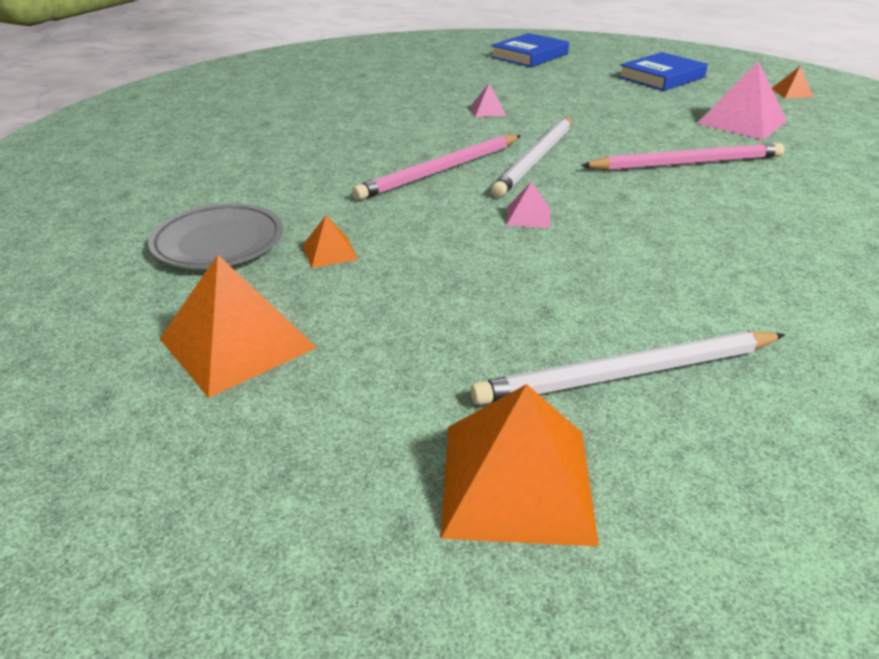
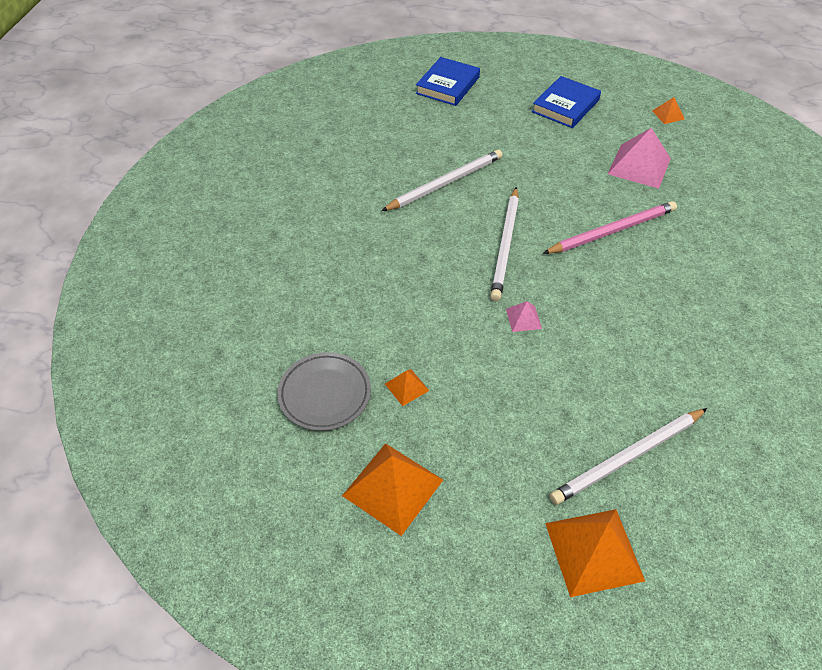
camera: 15 degrees left, 15 degrees up
(440, 170) = (442, 275): pink pencil -> none
(488, 111) = (445, 183): pink pyramid -> white pencil

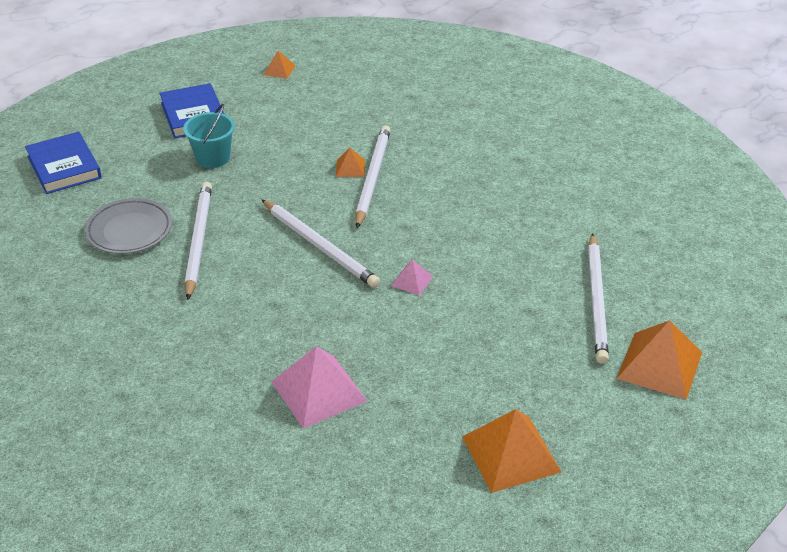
camera: 55 degrees left, 10 degrees down
(325, 394) = (371, 452): grey plate -> grey plate (129, 230)
(406, 387) = (415, 392): orange pyramid -> orange pyramid (350, 168)
(534, 140) = (213, 158): none -> turquoise bucket
(612, 231) = (372, 177): pink pencil -> white pencil
(639, 166) = (318, 120): pink pyramid -> pink pyramid (319, 391)

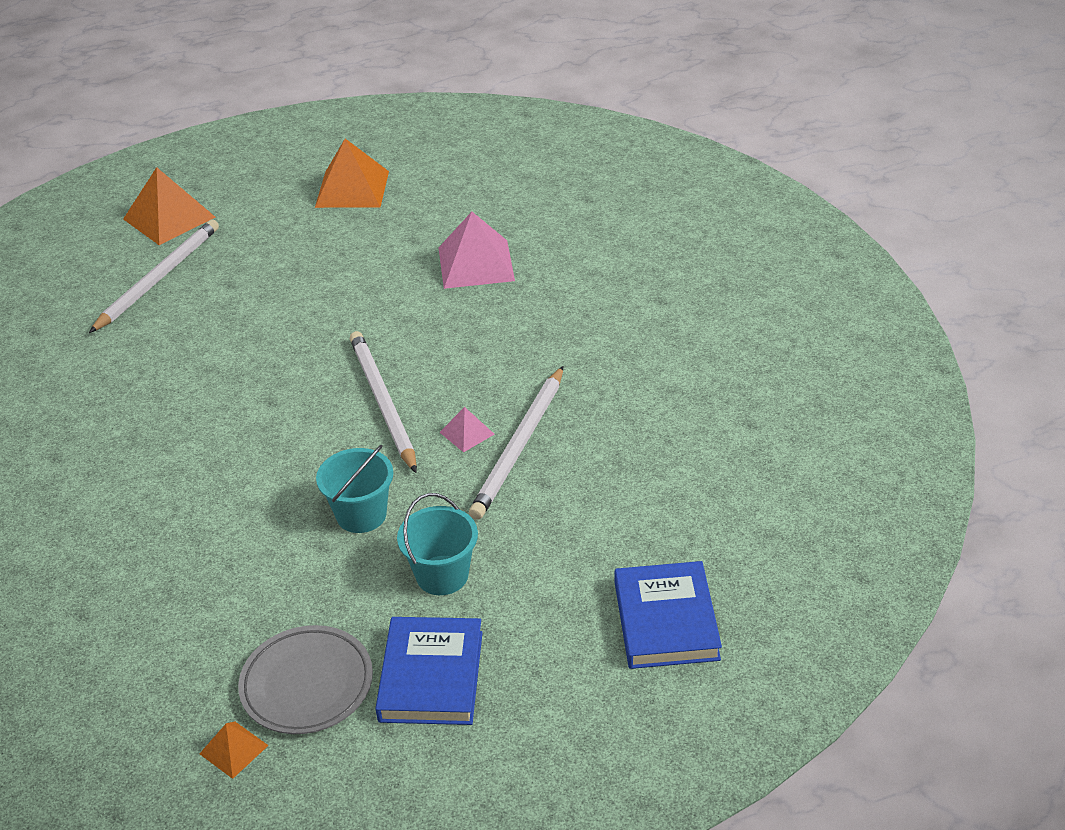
camera: 155 degrees left, 0 degrees up
(129, 230) = (600, 483): grey plate -> grey plate (307, 684)
(285, 175) = (361, 515): none -> turquoise bucket
(350, 168) = (270, 503): orange pyramid -> none
(372, 177) = (253, 480): white pencil -> none
(412, 281) = (314, 339): pink pyramid -> pink pyramid (467, 433)

